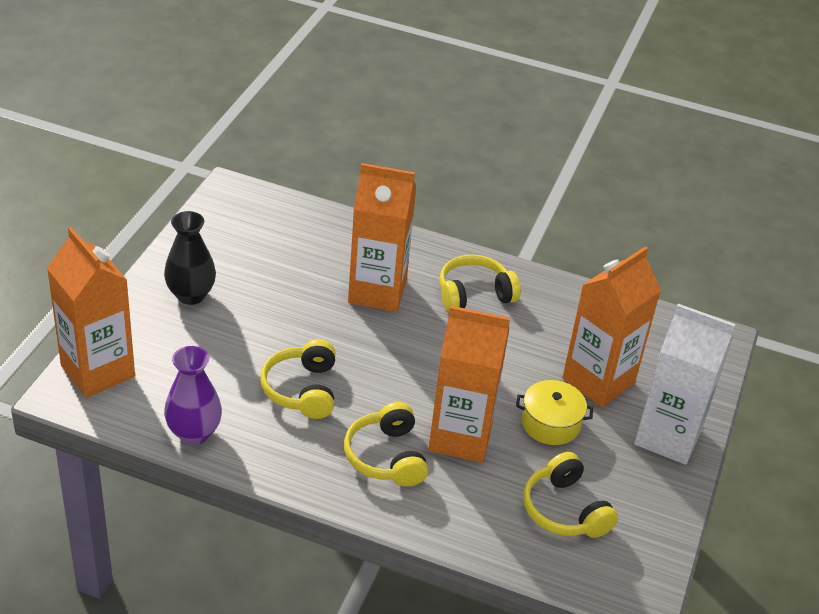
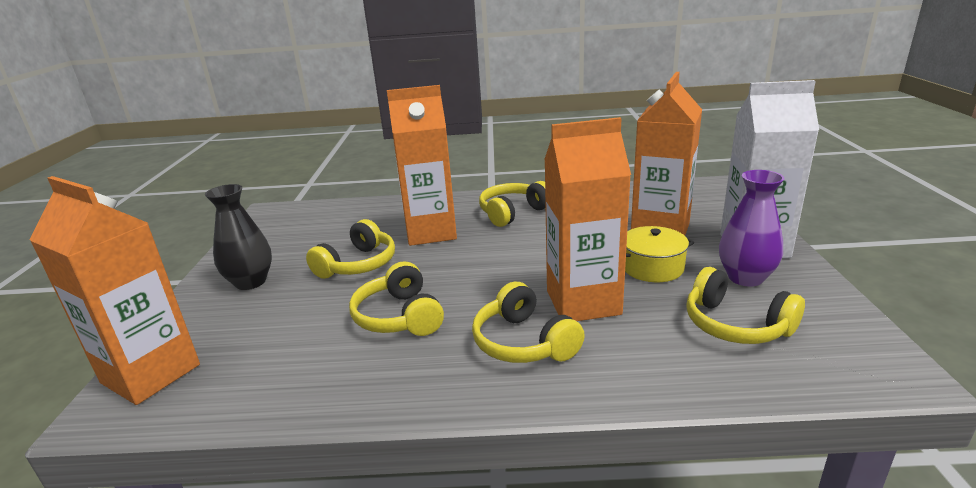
camera: 15 degrees left, 15 degrees down
(194, 433) = (289, 395): purple vase -> purple vase (745, 278)
(291, 310) = (358, 264): none -> yellow headphones

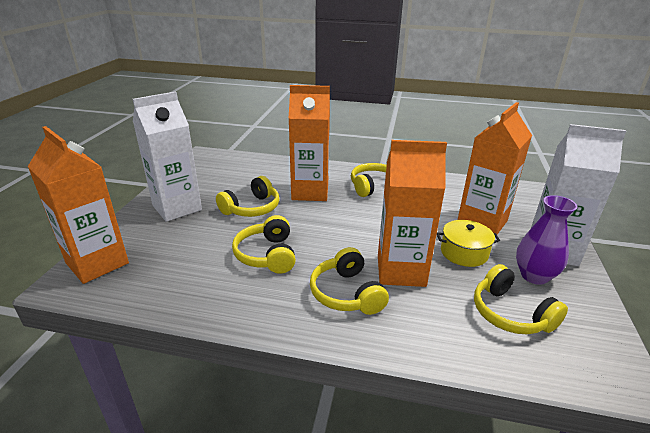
camera: 10 degrees right, 5 degrees up
(250, 282) = (177, 208): black vase -> white carton

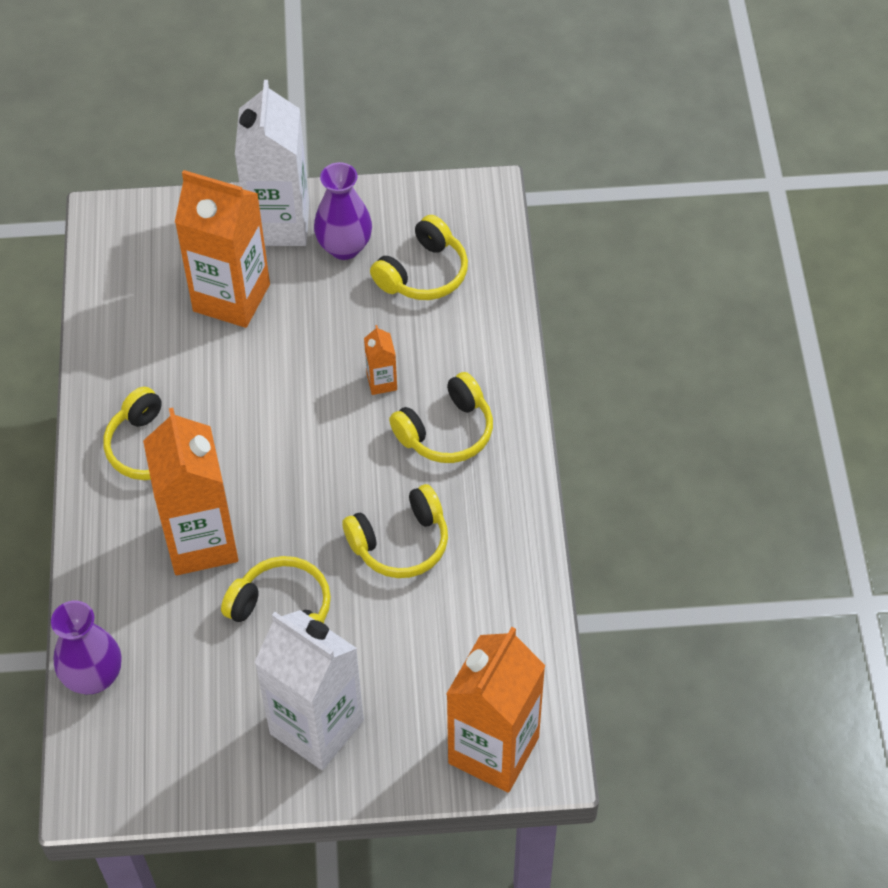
camera: 105 degrees left, 25 degrees up
(256, 161) = (93, 676): none -> purple vase
(401, 271) = (382, 382): orange carton -> orange carton, size x0.43
(464, 252) = (317, 317): yellow pot -> none

